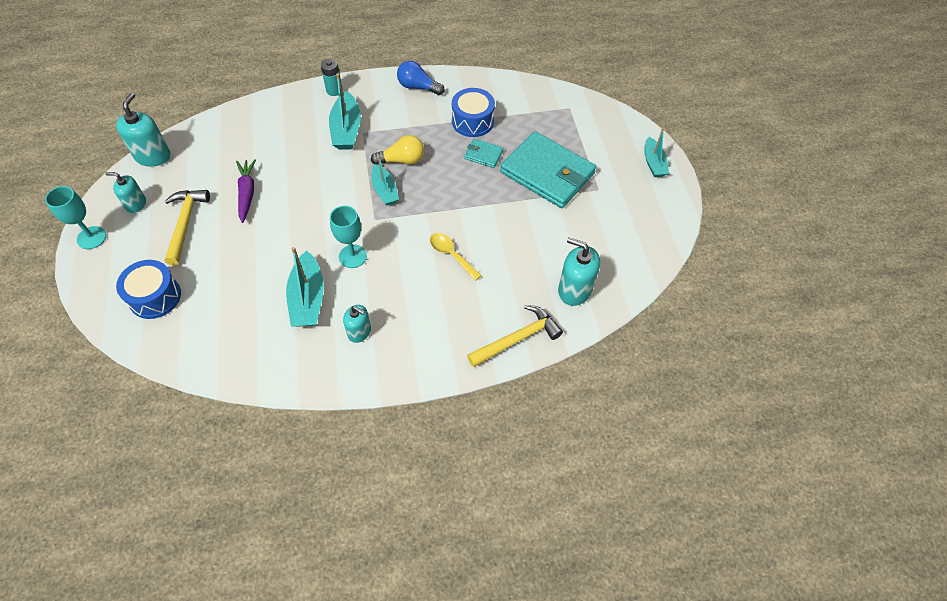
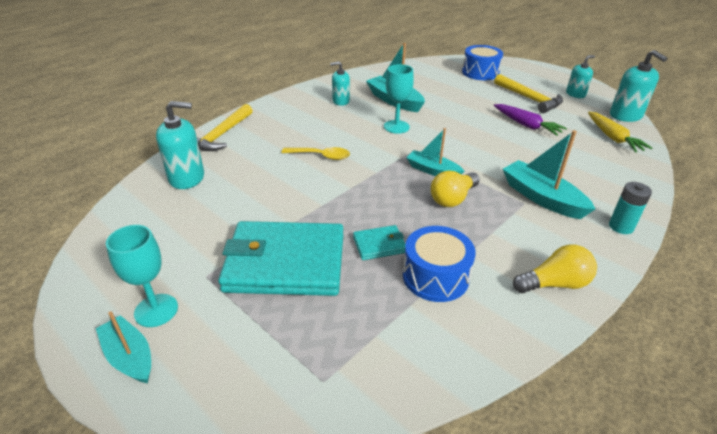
camera: 145 degrees right, 20 degrees down
(91, 237) = (562, 76): turquoise goblet -> turquoise goblet (156, 310)
(210, 143) = (613, 138): none -> yellow carrot
(418, 87) = (554, 284): blue light bulb -> yellow light bulb

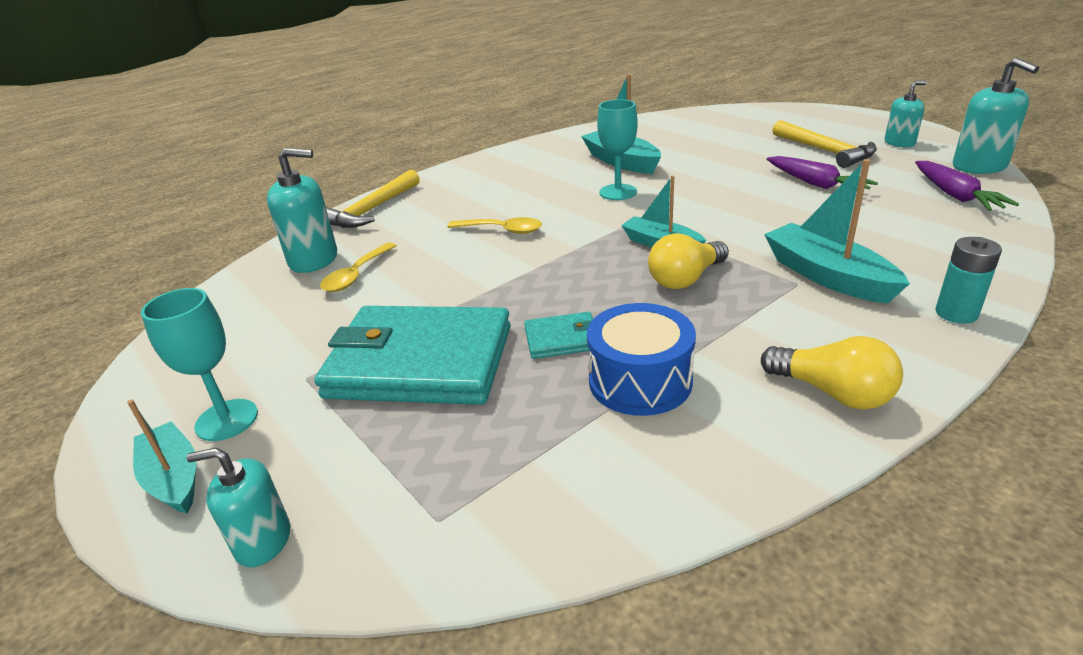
camera: 10 degrees right, 5 degrees down
(222, 192) = (356, 275): none -> yellow spoon
(340, 101) = (544, 165): turquoise soap dispenser -> turquoise soap dispenser (263, 541)
(480, 72) = (754, 123): blue drum -> none
(554, 284) = (832, 392): yellow light bulb -> yellow light bulb turned 45 degrees clockwise
(613, 138) = (955, 195): yellow carrot -> purple carrot

